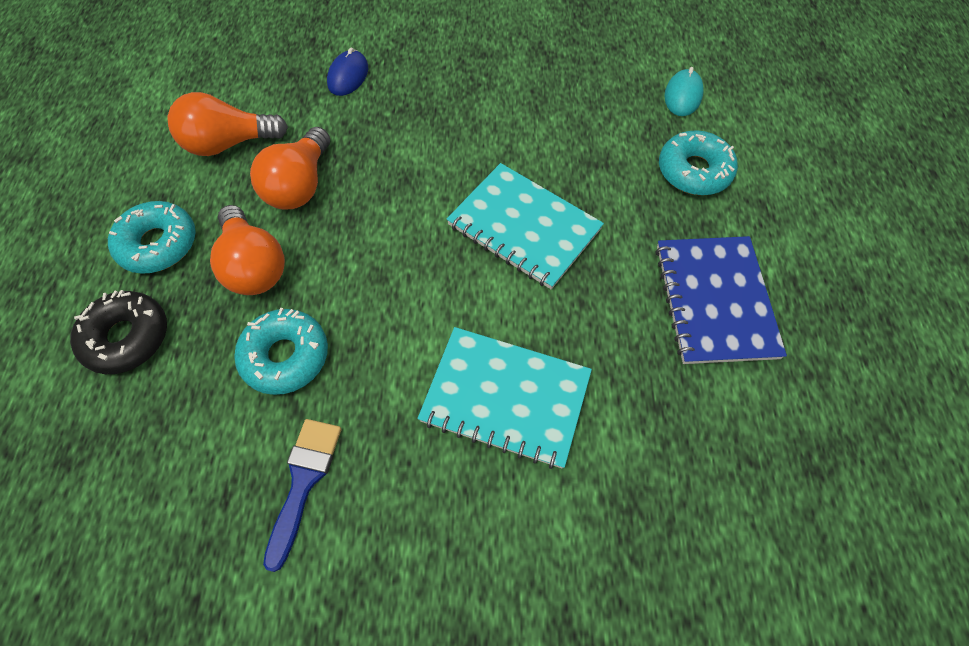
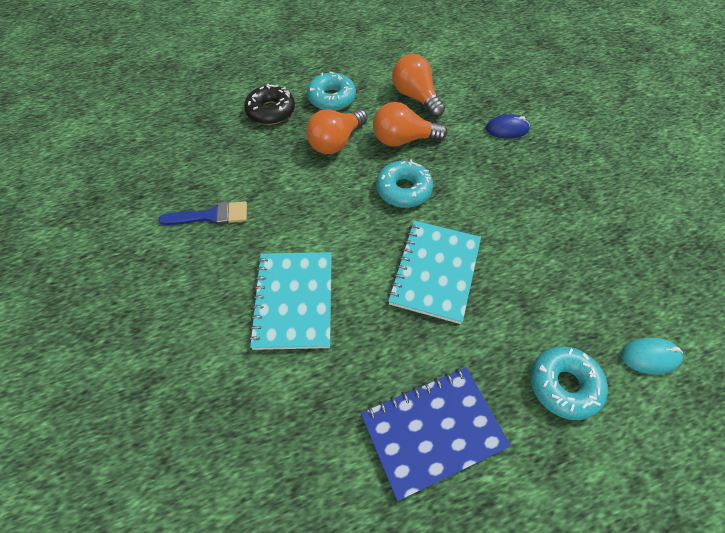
camera: 70 degrees right, 5 degrees down
(285, 356) = (283, 179): turquoise donut -> turquoise donut (403, 190)

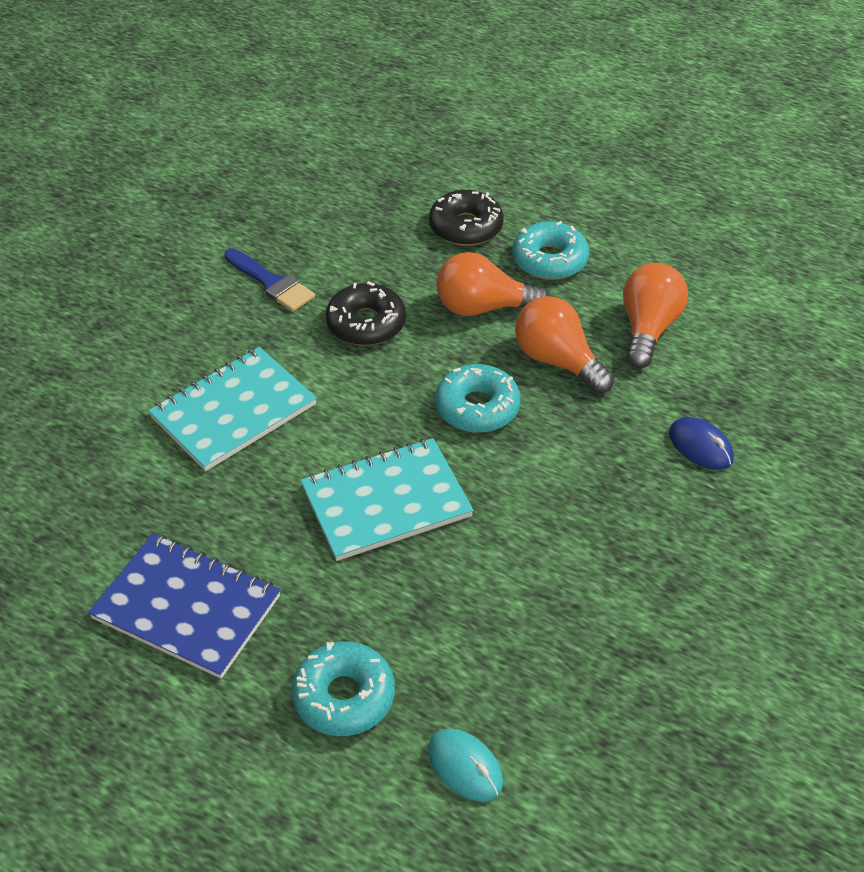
camera: 50 degrees right, 10 degrees down
(293, 195) = (366, 324): none -> black donut

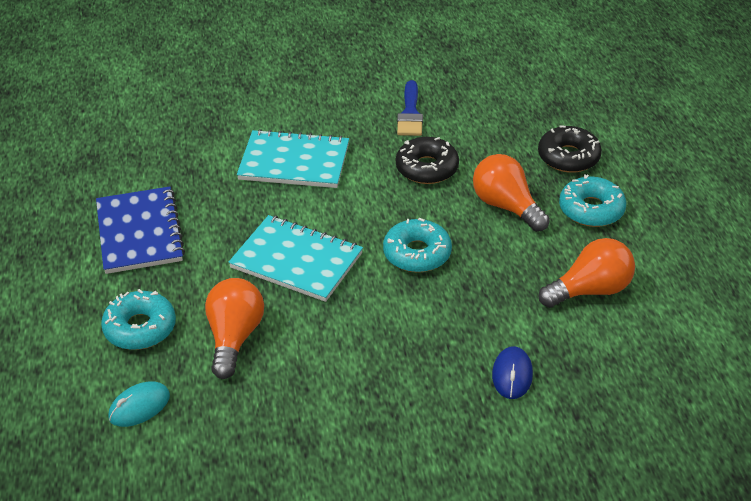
camera: 50 degrees right, 5 degrees down
(465, 767) = (139, 406): turquoise mouse -> turquoise mouse turned 45 degrees clockwise
(557, 361) = (503, 265): orange light bulb -> orange light bulb (234, 337)

